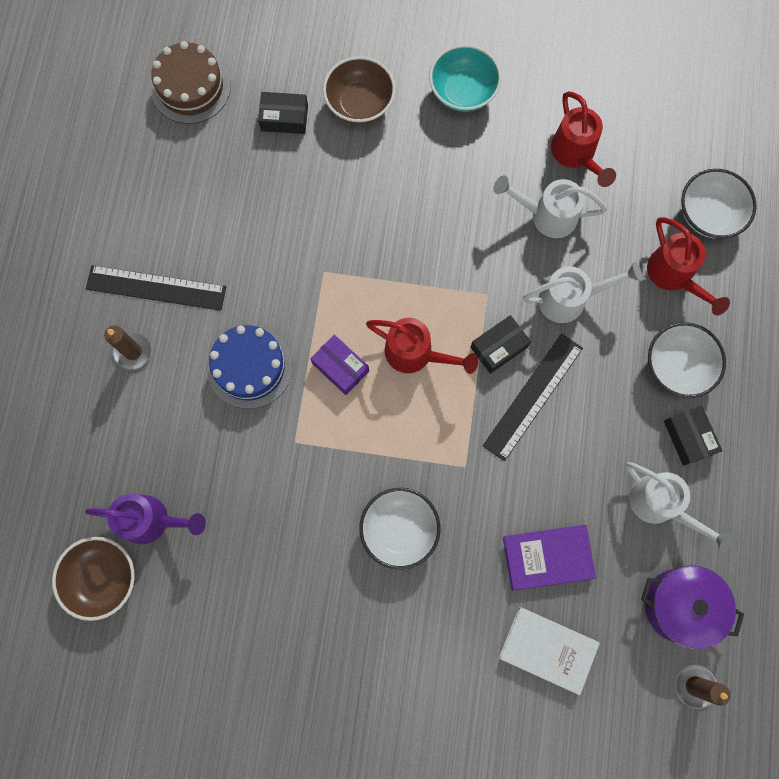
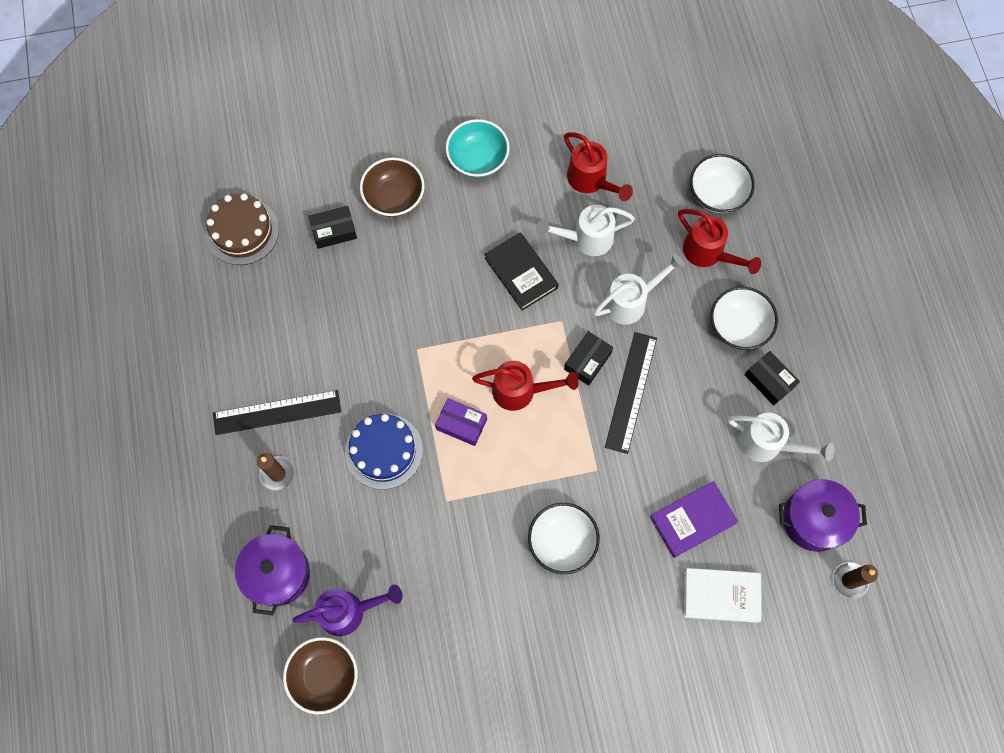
camera: 20 degrees left, 5 degrees down
(95, 455) = (278, 573): none -> purple pot
(463, 228) = (521, 273): none -> black book

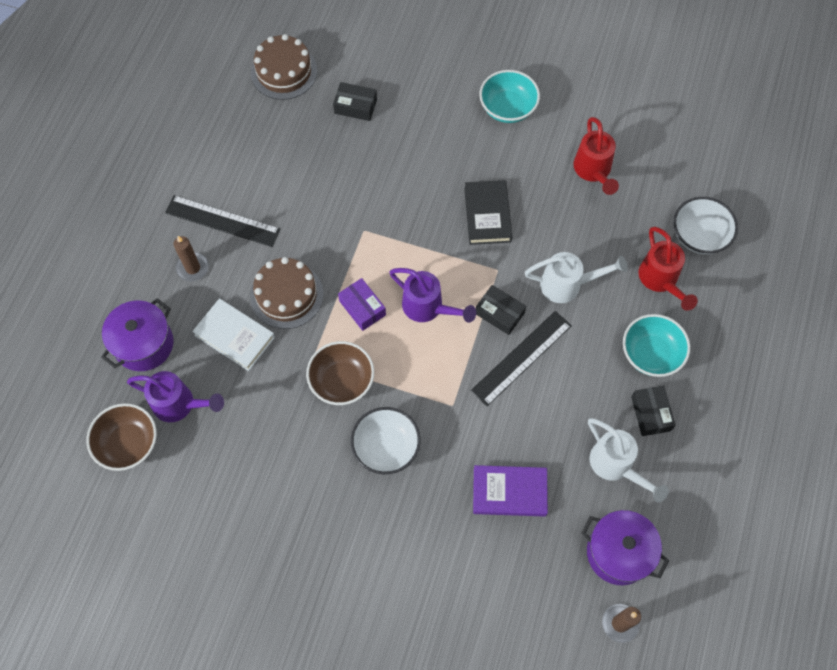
camera: 30 degrees right, 5 degrees down
(384, 451) = (286, 295): blue cake -> brown cake
(394, 197) = (420, 104): brown bowl -> brown bowl (342, 381)
(520, 391) = (428, 307): red watering can -> purple watering can
(586, 239) = (560, 215): white watering can -> none
(587, 361) = (499, 313): black box -> black box turned 60 degrees clockwise
(721, 595) = (495, 569): white book -> white book (234, 336)
(738, 326) = (651, 354): white bowl -> turquoise bowl

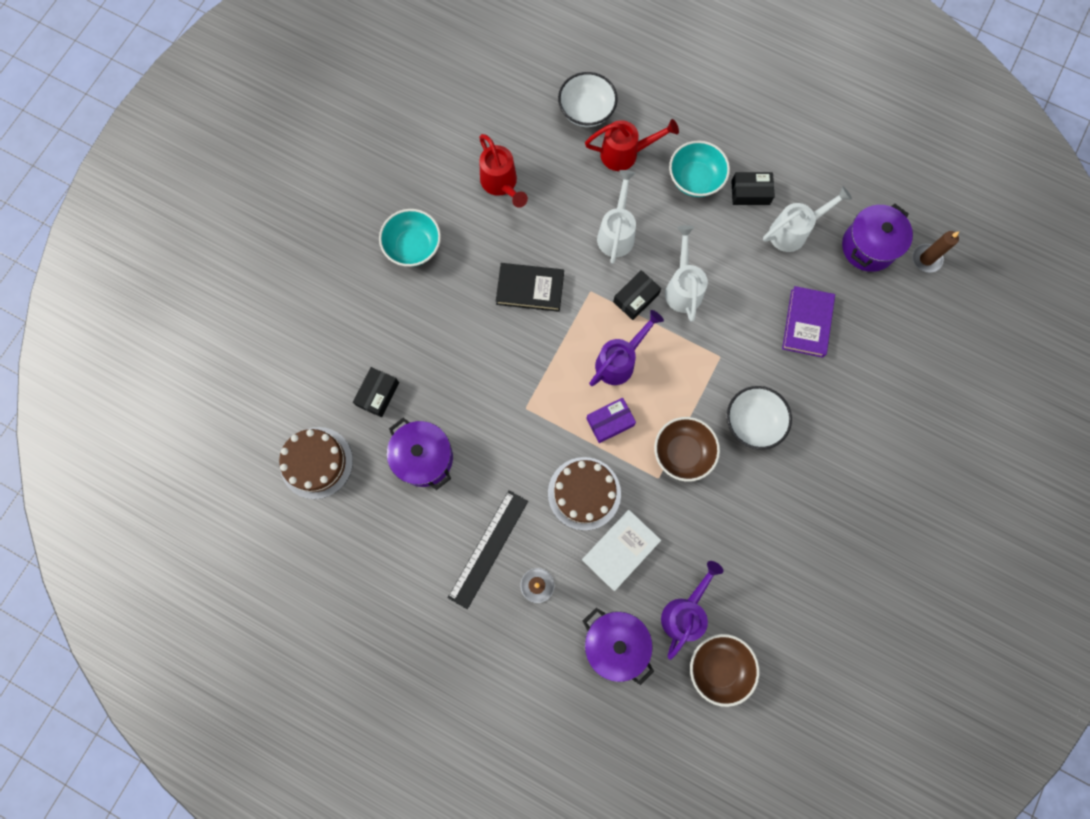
camera: 80 degrees left, 10 degrees up
(301, 154) = (424, 458): none -> purple pot
(521, 358) = (683, 288): black ruler -> white watering can
(593, 171) = (501, 184): red watering can -> red watering can turned 60 degrees clockwise

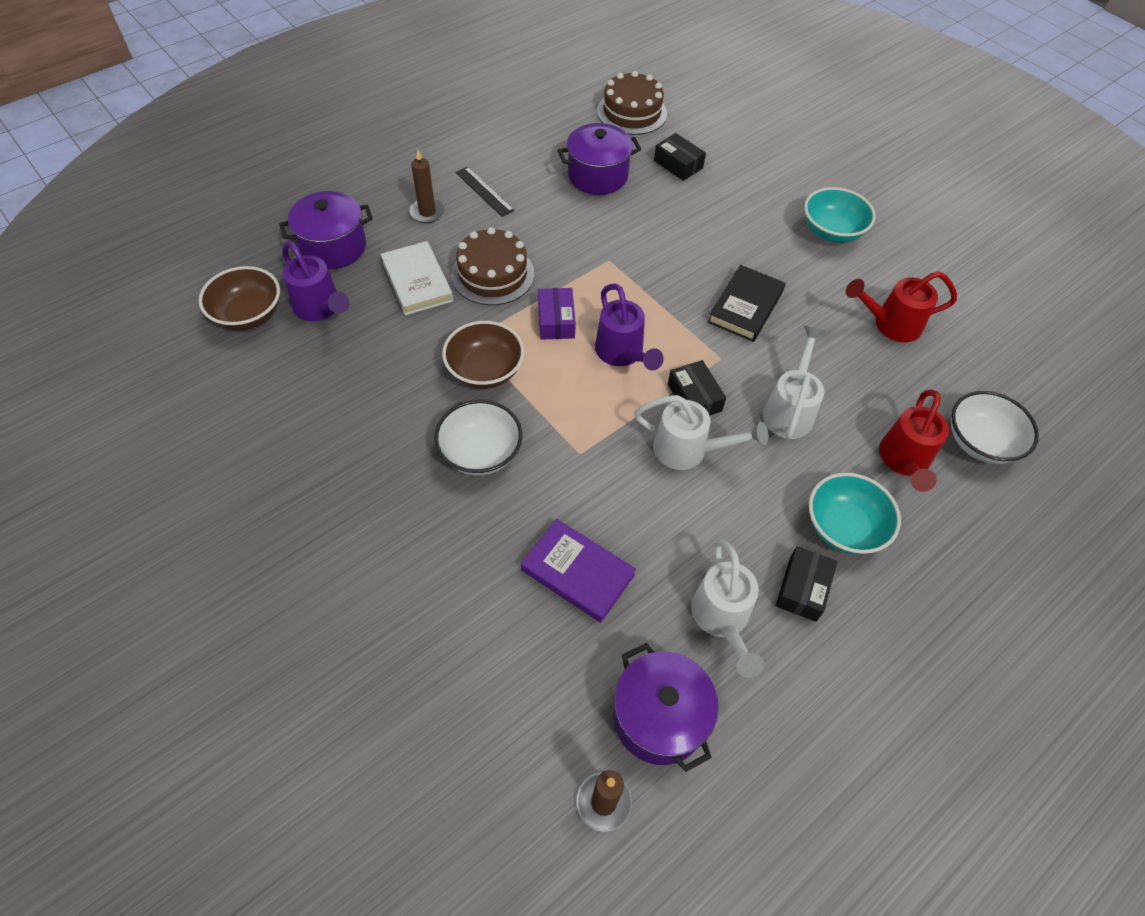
camera: 110 degrees right, 20 degrees down
(488, 548) = (484, 191): black ruler -> black ruler, size x0.64
(616, 233) = (789, 410): white watering can -> white watering can turned 105 degrees counterclockwise

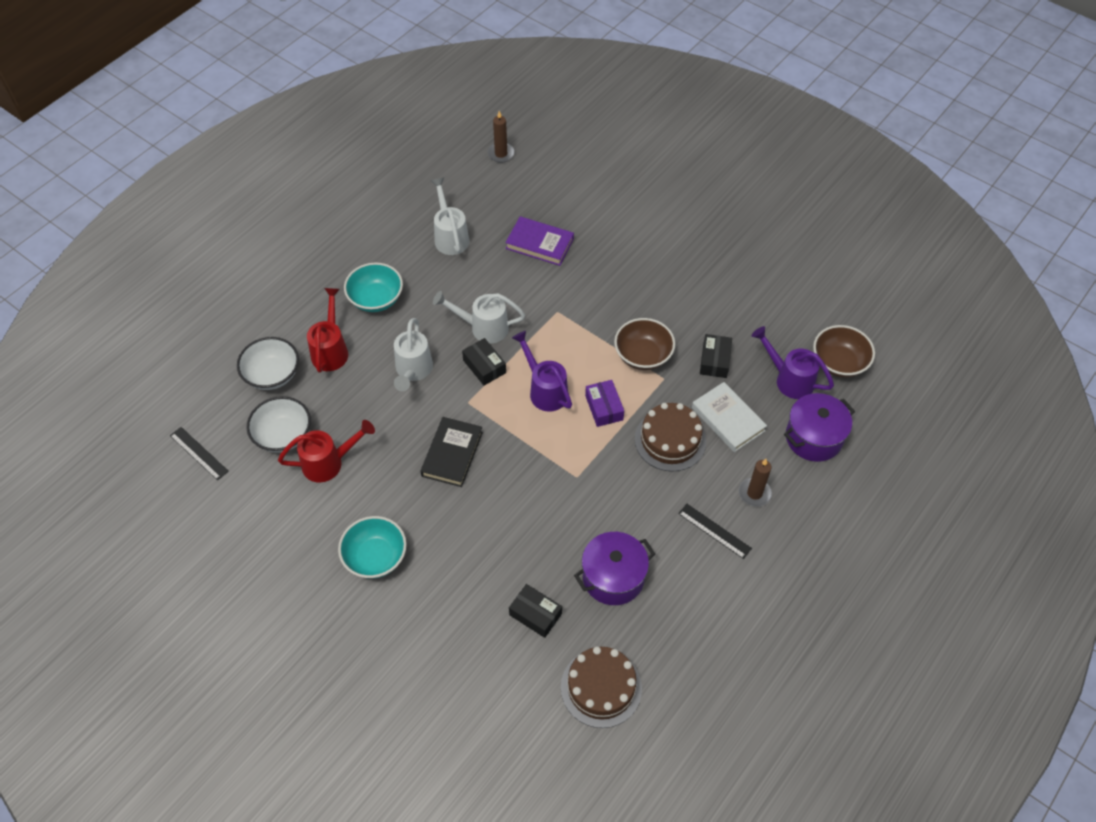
camera: 170 degrees right, 0 degrees up
(480, 453) = (623, 298): white bowl -> white bowl (283, 435)
(659, 717) = (479, 188): purple pot -> none
(802, 589) = (403, 260): black box -> black box (714, 361)
(1051, 364) = (199, 453): none -> black ruler

